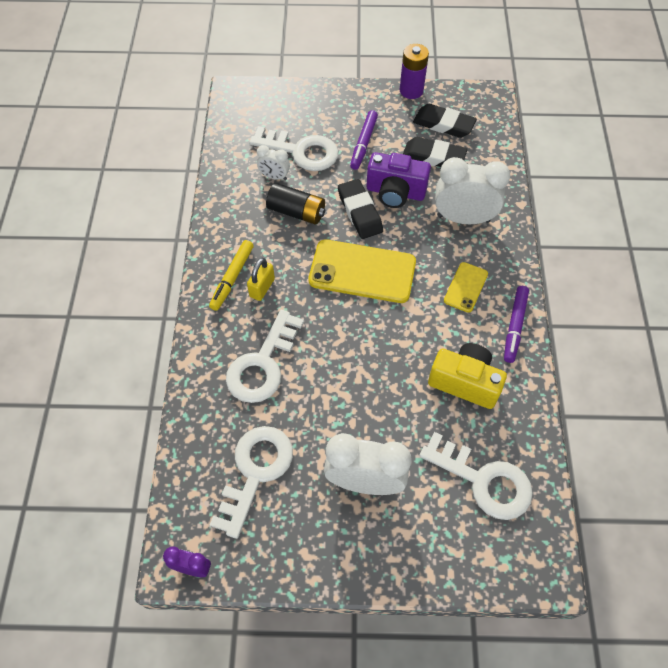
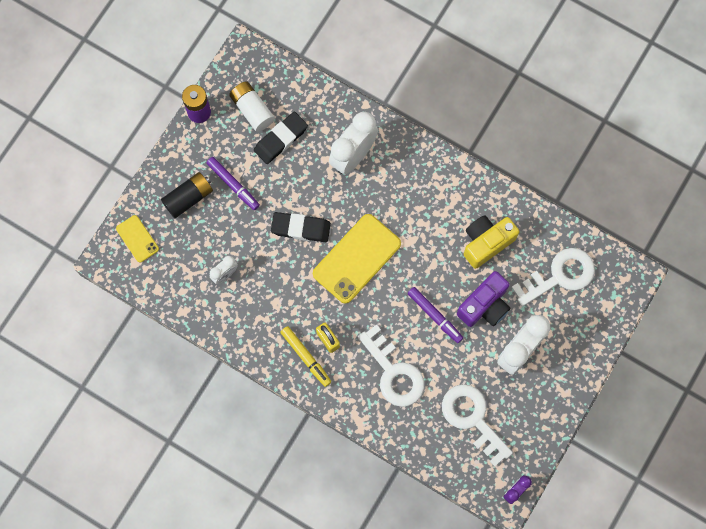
camera: 60 degrees left, 15 degrees up
(296, 212) = (271, 276): black battery -> black battery (188, 198)
(301, 151) = (210, 239): white key -> none
(395, 192) = (298, 190): purple camera -> purple camera (485, 306)
(443, 124) = (252, 110): black eraser -> white battery
(466, 287) = (413, 193): yellow phone -> yellow phone (137, 238)
(514, 326) = (464, 181): purple marker -> purple marker (435, 316)

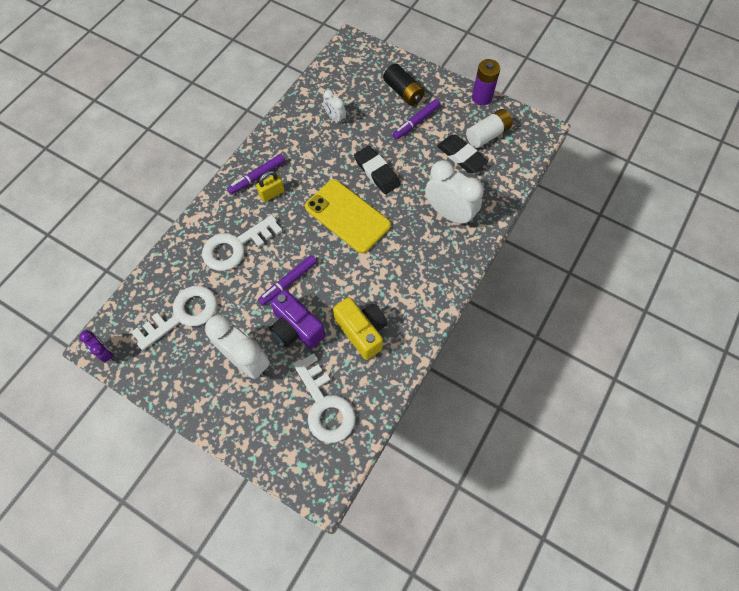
camera: 90 degrees right, 10 degrees down
(137, 238) = (367, 60): yellow phone -> none
(301, 228) = (376, 172): black eraser -> black eraser turned 45 degrees counterclockwise
(306, 357) = (257, 177): yellow marker -> purple marker

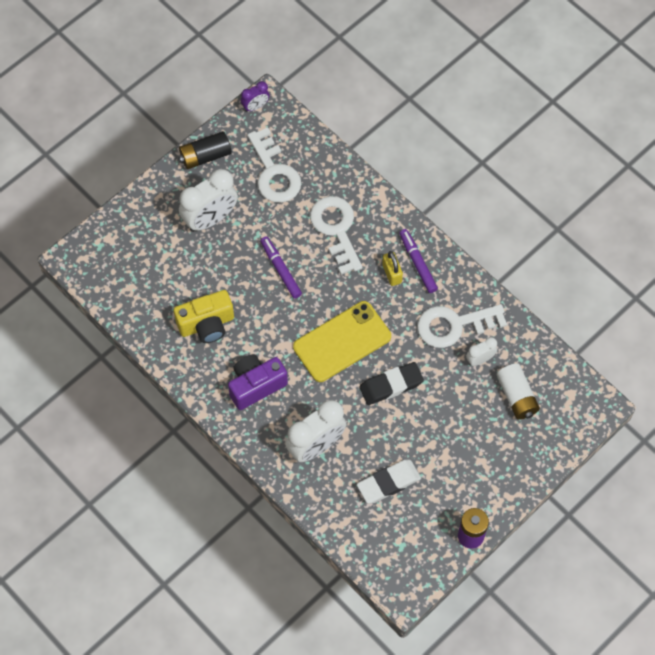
camera: 105 degrees right, 0 degrees up
(296, 328) = (229, 267): purple camera -> purple camera (256, 385)
(325, 405) = (146, 276): white key -> white key (454, 325)
(403, 92) = (501, 445): black battery -> black battery (205, 156)
(416, 122) = (451, 447): purple marker -> none
(461, 156) = (388, 483): black eraser -> white eraser
(487, 135) = (412, 523): white battery -> white battery (517, 396)

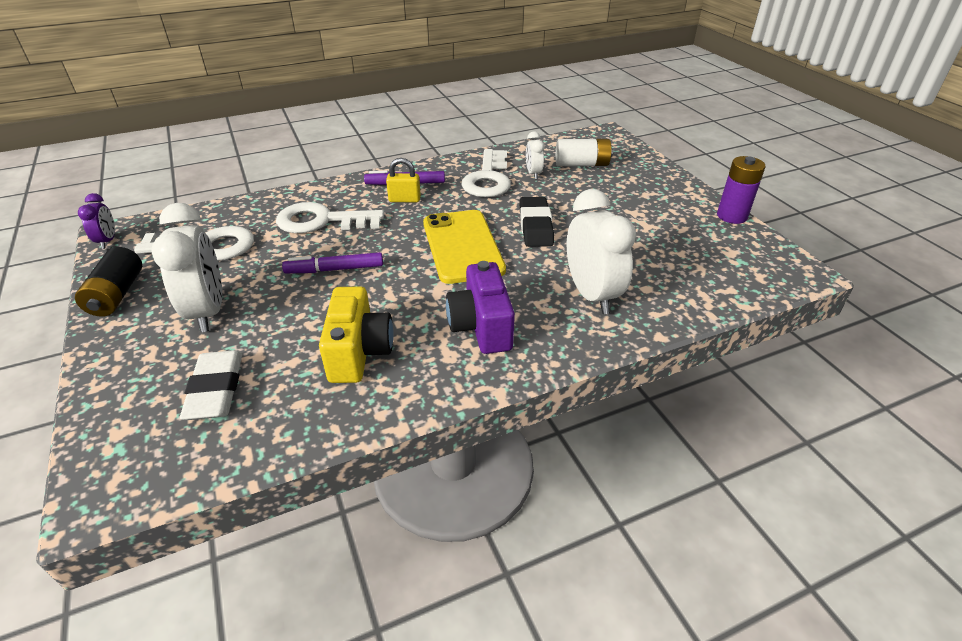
camera: 70 degrees left, 25 degrees down
(388, 483) = (657, 253): white eraser -> white eraser (215, 390)

